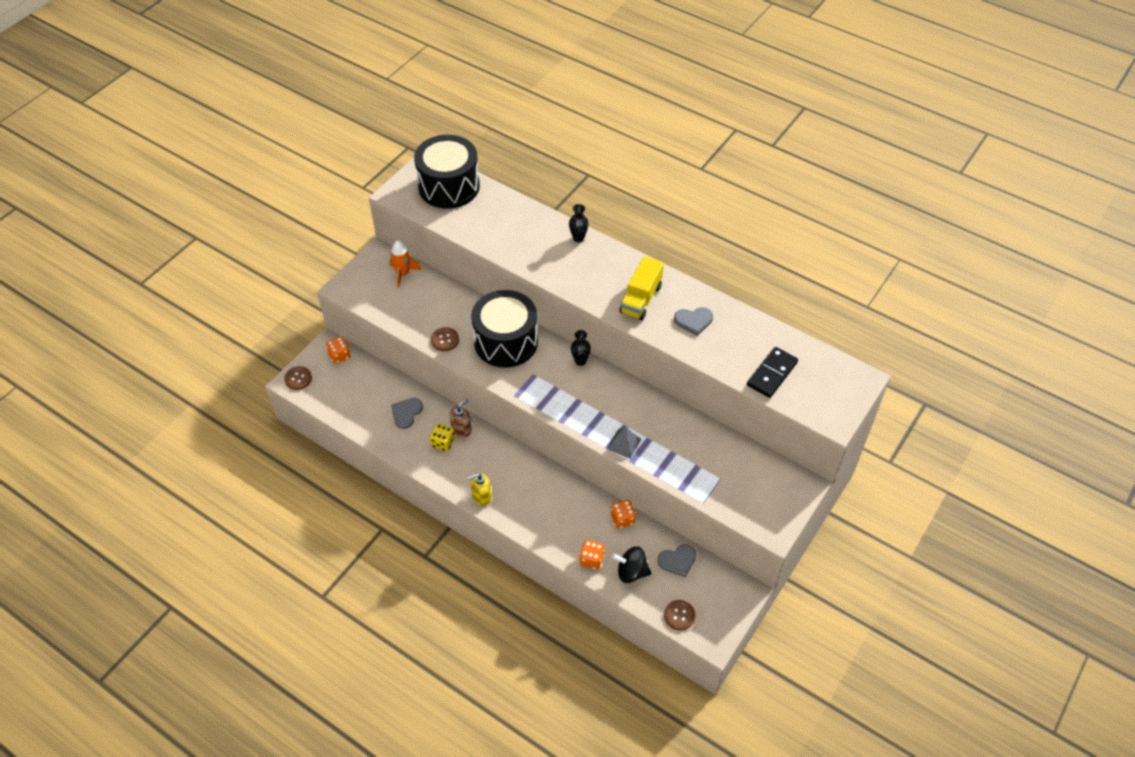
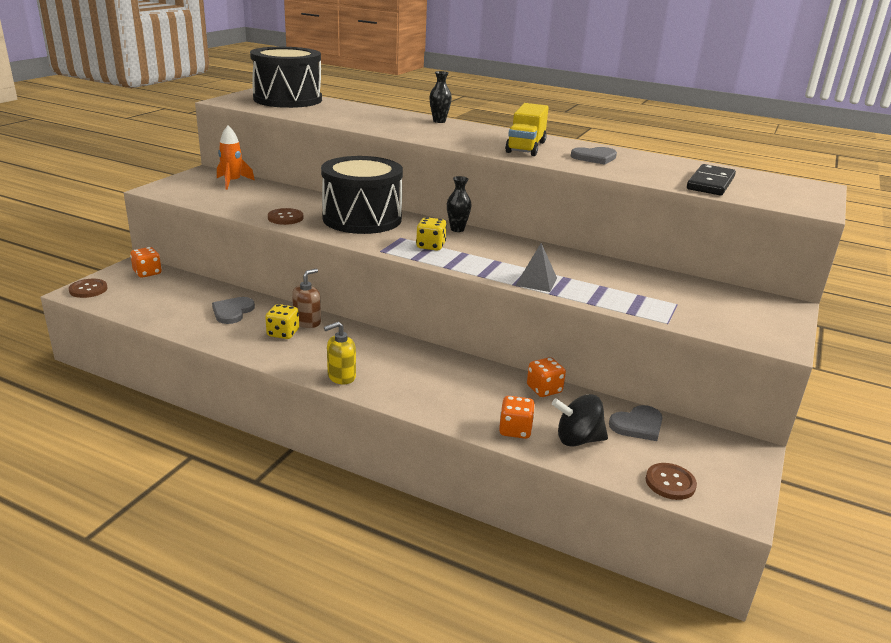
camera: 10 degrees left, 25 degrees down
(554, 388) = (430, 246): none -> yellow dice

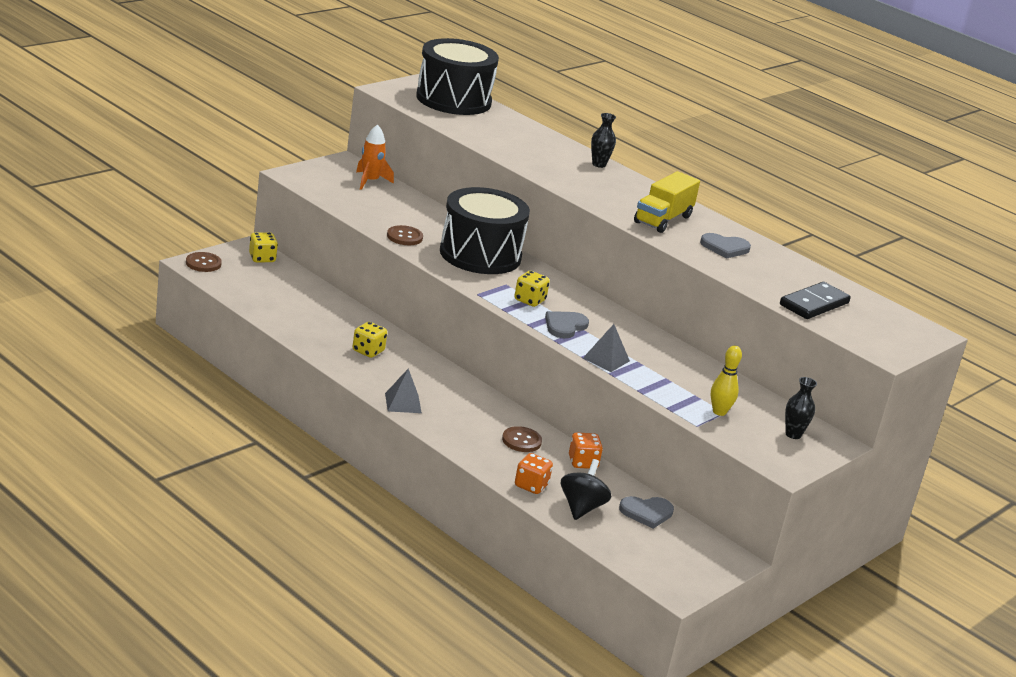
camera: 15 degrees right, 0 degrees up
(147, 273) = (262, 258): orange dice -> yellow dice
(232, 312) = (329, 318): grey heart -> grey heart (565, 326)
(307, 322) = (395, 346): brown soap dispenser -> none
(341, 376) = (403, 403): yellow soap dispenser -> grey pyramid
(457, 229) = (569, 288): black vase -> black vase (793, 434)
(577, 439) = (581, 507): black spinning top -> black spinning top turned 90 degrees clockwise
(670, 483) = (636, 558): brown button -> brown button (521, 441)
(672, 304) = (719, 412): none -> yellow bowling pin

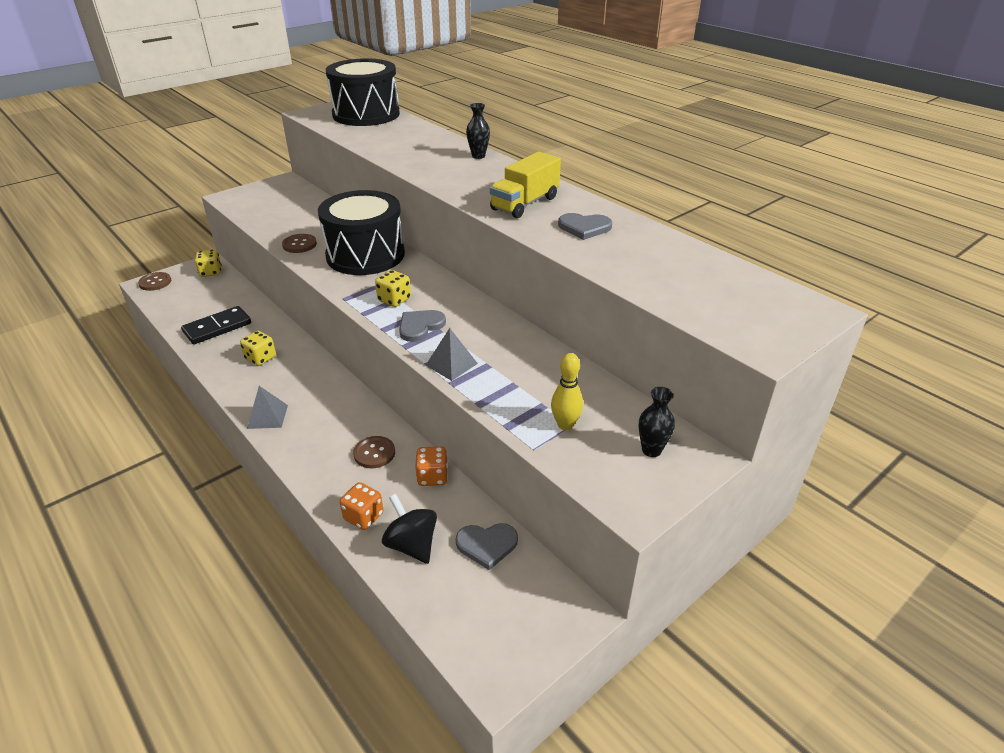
camera: 10 degrees right, 10 degrees up
(370, 181) = (296, 195): orange rocket -> none
(581, 507) = (412, 545): black spinning top -> black spinning top turned 60 degrees counterclockwise
(814, 304) = (676, 286): black domino -> black domino (217, 327)

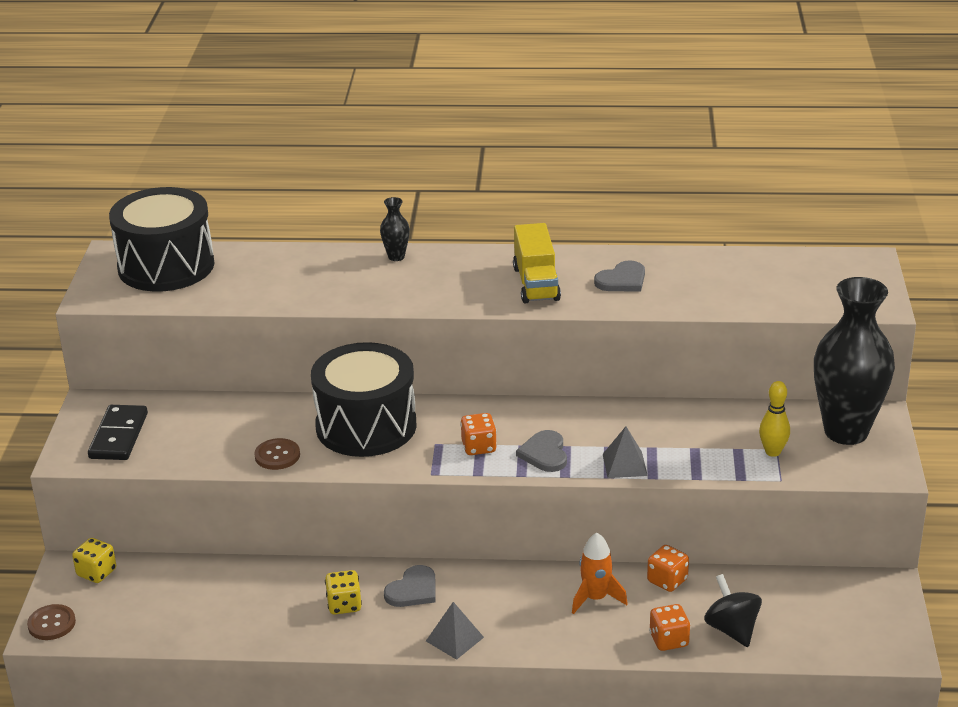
camera: 45 degrees left, 5 degrees down
(217, 327) = (236, 612): black domino -> black domino (118, 436)
(374, 453) = (595, 598): brown button -> orange rocket
(394, 300) = (479, 447): yellow dice -> orange dice
(412, 545) = (732, 629): black spinning top -> black spinning top turned 60 degrees clockwise
(487, 545) = (777, 592): grey heart -> grey heart (413, 590)
(651, 450) = (846, 432): black vase -> black vase, size x2.47

